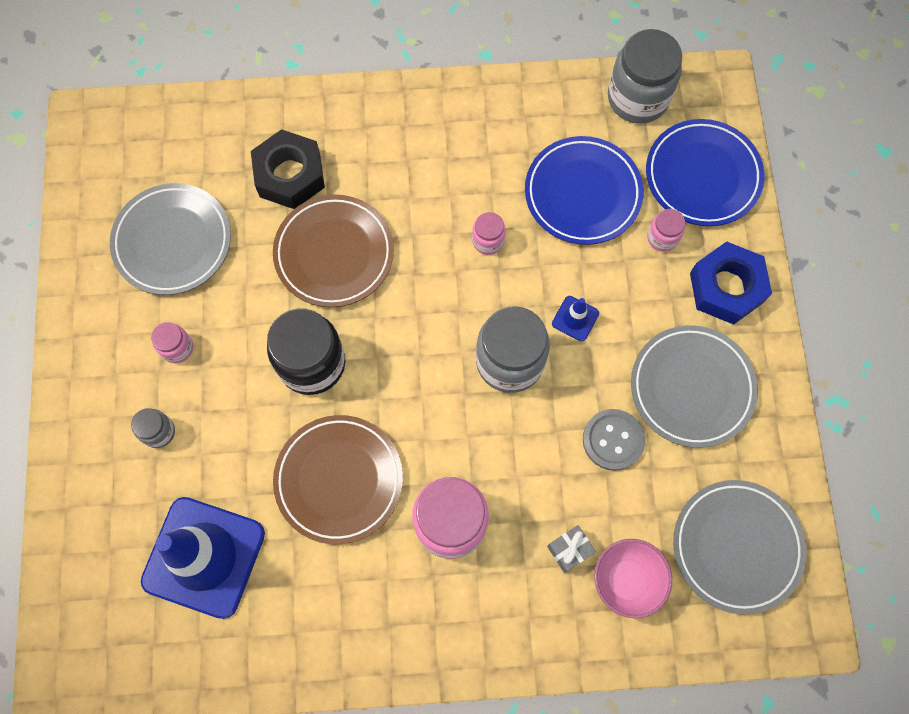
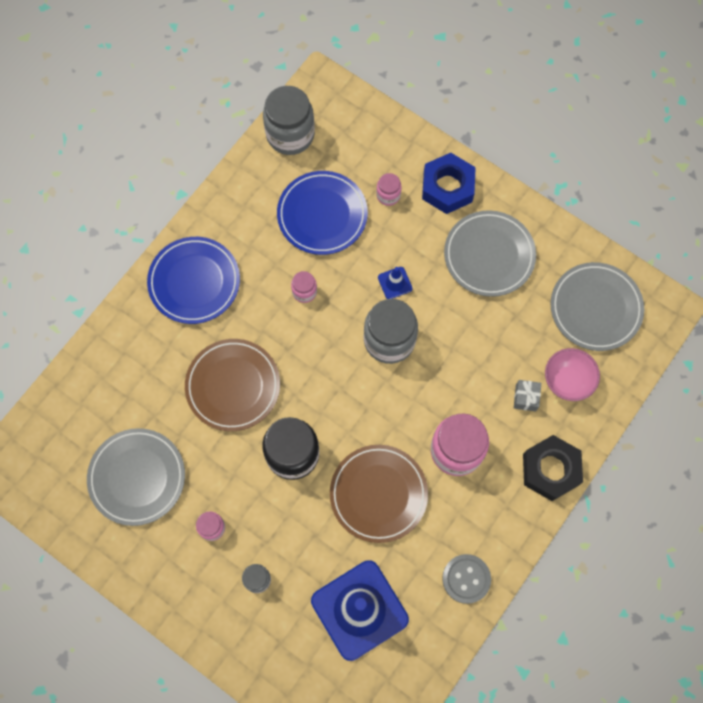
camera: 50 degrees left, 0 degrees up
(290, 175) = (156, 372): black nut -> black nut (550, 469)
(613, 440) = (483, 322): grey button -> grey button (466, 579)
(702, 176) = (370, 142): blue plate -> blue plate (194, 282)

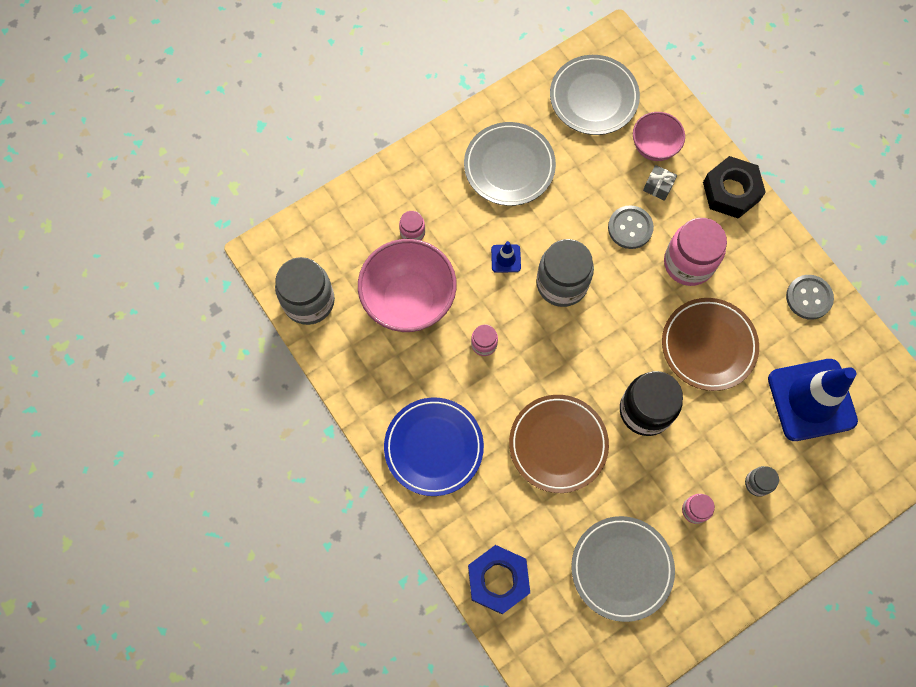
camera: 70 degrees left, 0 degrees up
(322, 215) = (409, 300): blue plate -> pink bowl
(447, 187) = (426, 177): blue nut -> blue nut (498, 580)
(471, 384) = (630, 228): none -> grey button

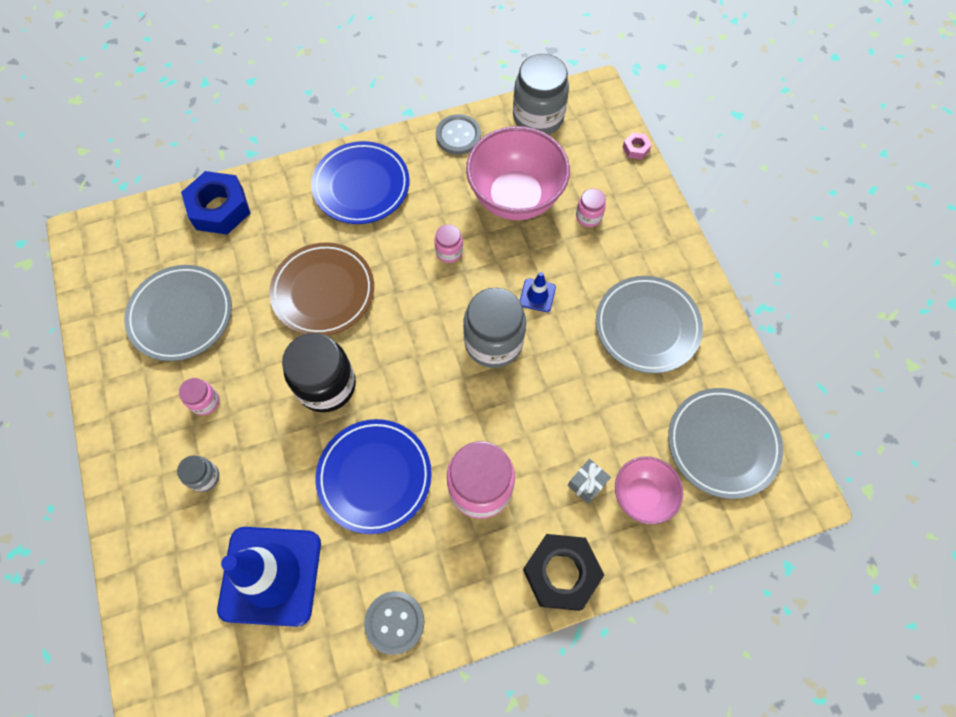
camera: 105 degrees right, 5 degrees down
(325, 206) = (636, 149): none -> pink nut
(630, 228) = (541, 434): grey button -> grey button (458, 136)
(708, 345) = (374, 477): brown plate -> blue plate

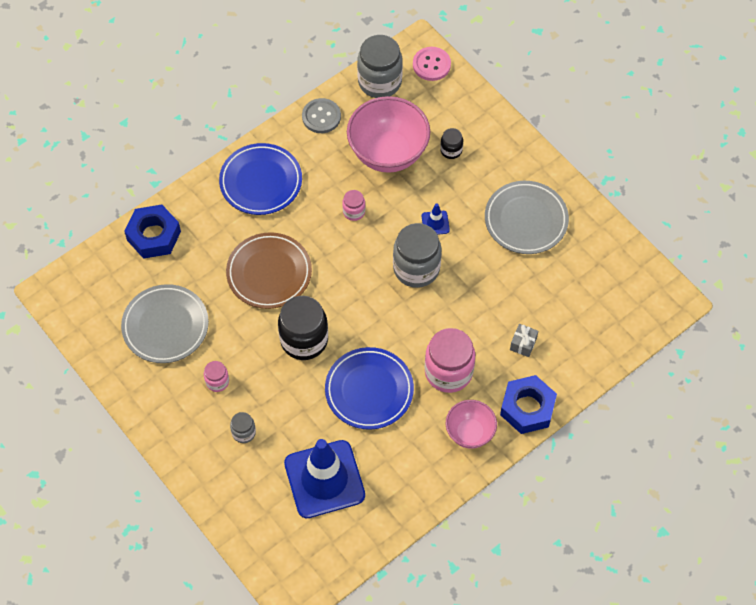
camera: 20 degrees left, 5 degrees down
(394, 622) = (425, 478): grey button -> none
(561, 573) = (527, 408): black nut -> blue nut
(588, 217) = (451, 150): pink jar -> black jar
(603, 116) = (431, 65): none -> pink button
(636, 149) = (467, 84): pink nut -> none
(641, 496) = (564, 339): pink bowl -> pink bowl (470, 432)
(722, 444) = (608, 285): grey plate -> none

